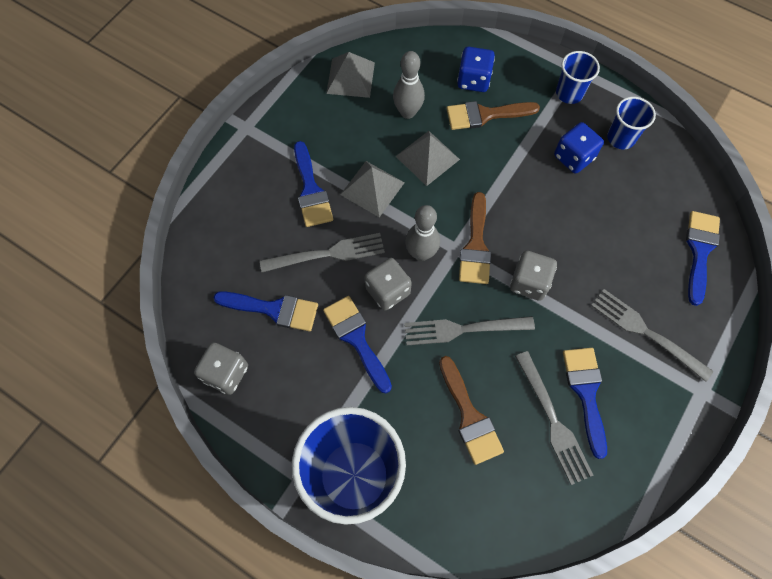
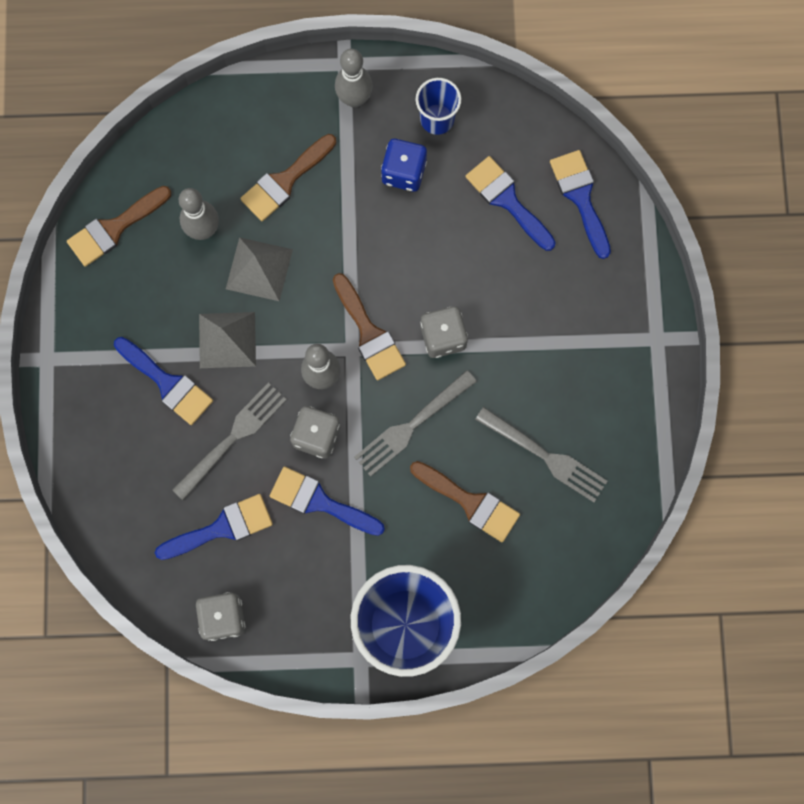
camera: 35 degrees left, 10 degrees up
(350, 78) = (114, 228): grey pyramid -> brown brush
(473, 80) = (246, 147): blue dice -> none
(569, 93) = (354, 99): blue cup -> grey bowling pin
(586, 392) = (558, 410): blue brush -> blue brush (507, 200)
(646, 332) = (578, 315): grey fork -> none

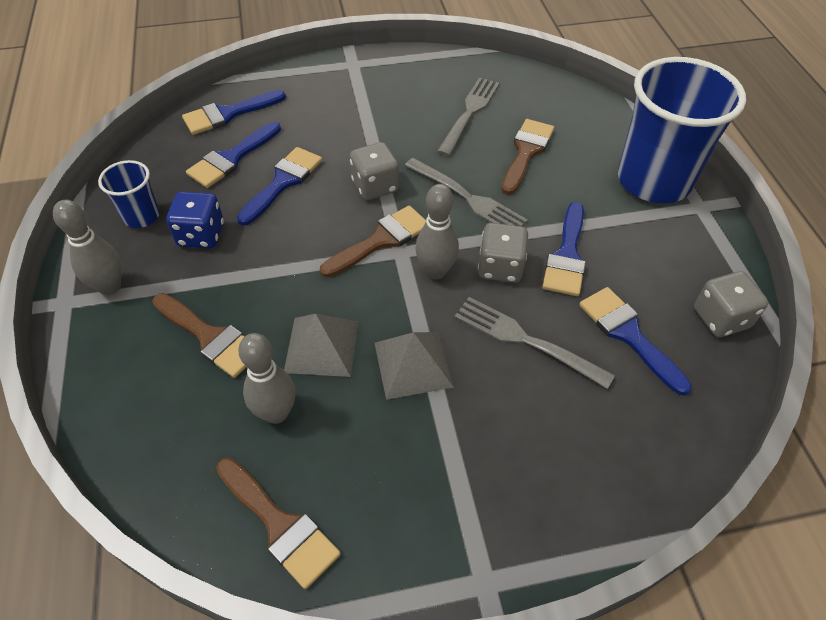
camera: 100 degrees left, 25 degrees down
(167, 383) = (480, 419): blue brush -> blue brush (283, 182)

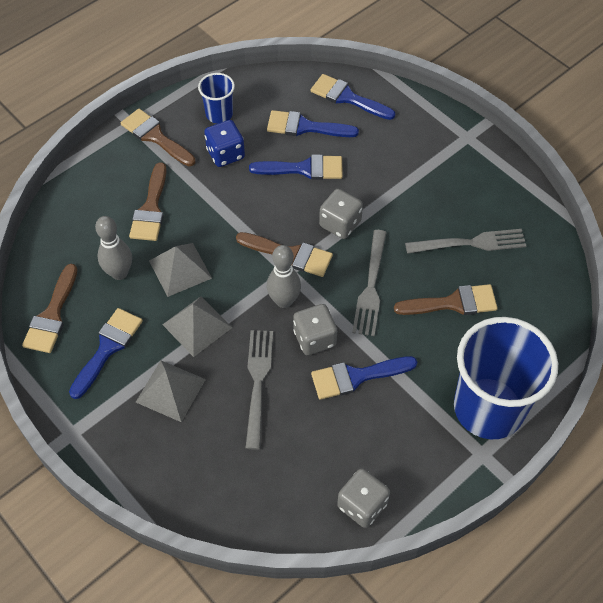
camera: 60 degrees right, 5 degrees up
(110, 287) = (155, 136): grey bowling pin -> brown brush
(486, 432) = (170, 390): none -> grey pyramid
(628, 334) = (304, 446): blue brush -> blue brush (108, 348)

